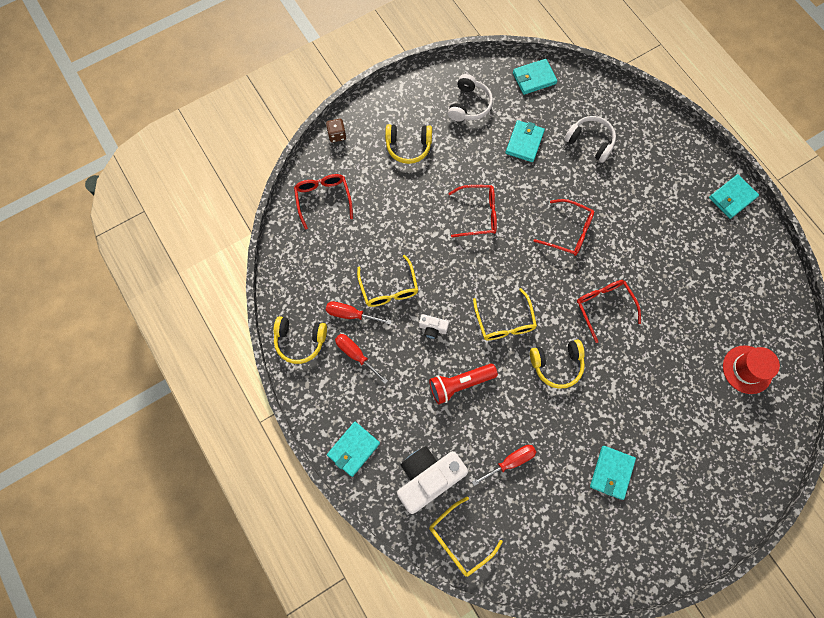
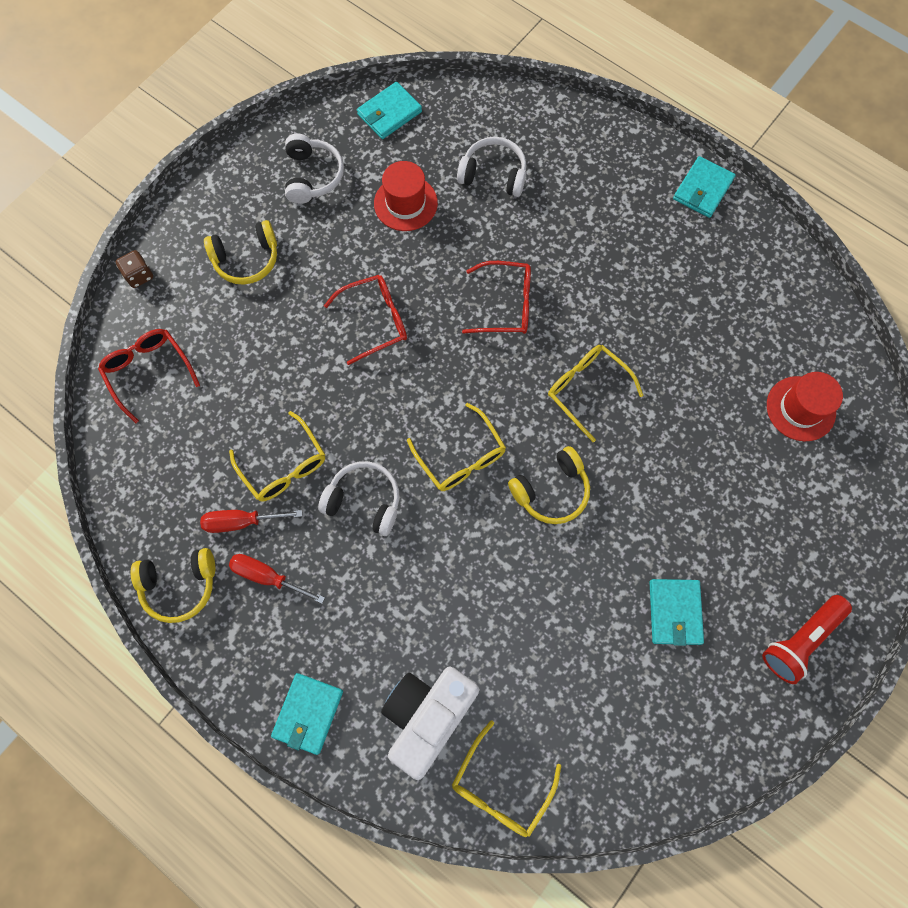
camera: 20 degrees left, 0 degrees up
(432, 328) = (364, 501): white camera -> white headphones
(460, 384) = (428, 565): red flashlight -> red flashlight (800, 640)
(510, 462) = (534, 648): red screwdriver -> none
(524, 142) = (405, 203): turquoise wallet -> red hat
(604, 307) = (587, 390): red glasses -> yellow glasses

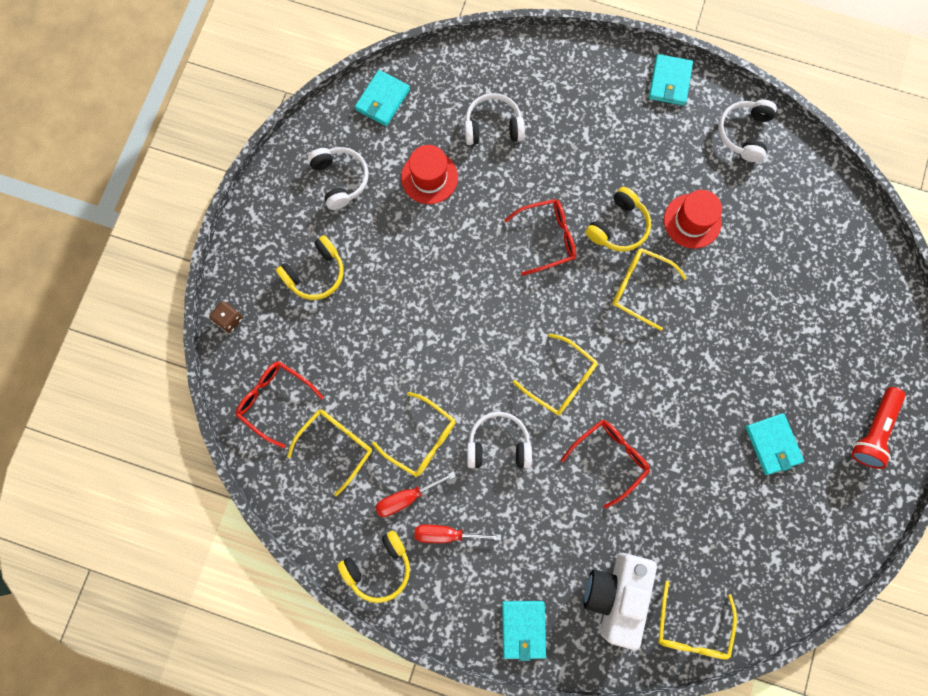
camera: 20 degrees left, 5 degrees up
(191, 440) = (336, 445): none -> yellow glasses
(375, 321) = (445, 290): red glasses -> red glasses (610, 458)
(551, 491) = (643, 382): yellow headphones -> yellow headphones (618, 226)
(766, 267) = (744, 133): none -> white headphones
(800, 408) = (811, 244): red hat -> red hat (692, 221)

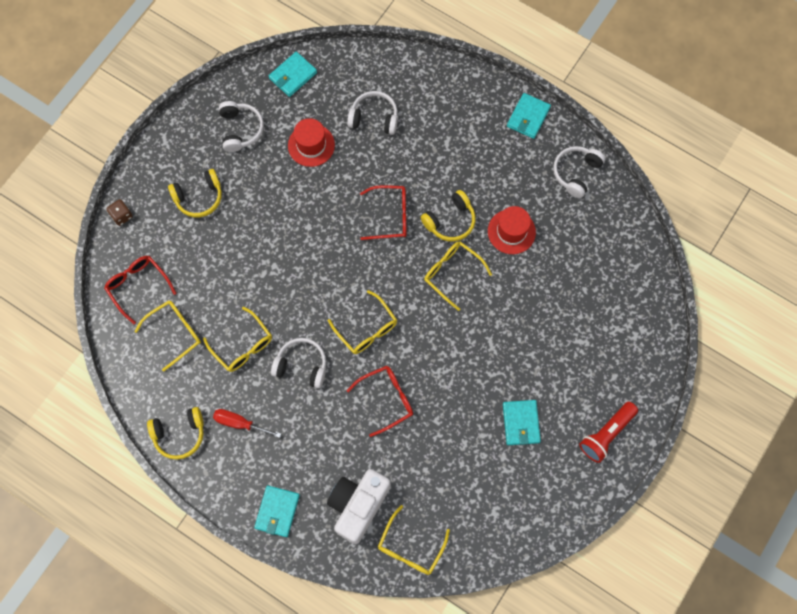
camera: 15 degrees right, 5 degrees down
(406, 498) = (217, 387): red screwdriver -> none

